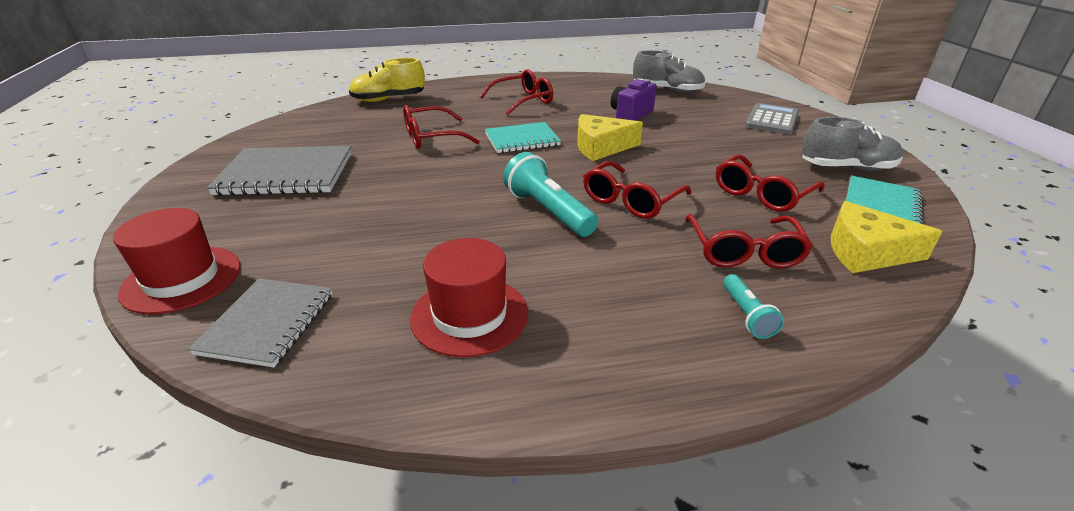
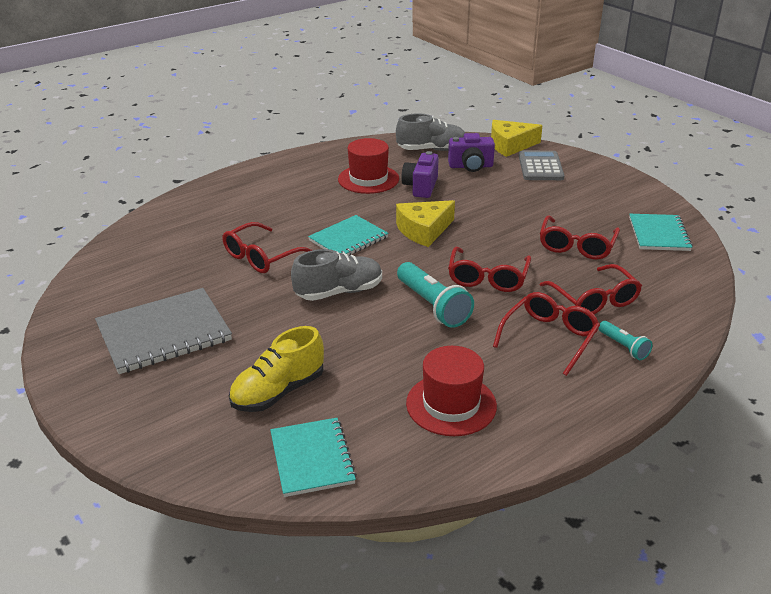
camera: 25 degrees left, 0 degrees up
(182, 279) = (197, 451): red hat -> red hat (368, 179)
(267, 323) = (312, 458): grey notebook -> turquoise notebook
(389, 99) = (166, 221): yellow shoe -> yellow shoe (278, 392)
(523, 101) = (307, 192): red glasses -> red glasses (549, 338)
(548, 211) = (433, 306): turquoise flashlight -> turquoise flashlight turned 150 degrees counterclockwise
(696, 108) = (471, 166): none -> purple camera
(846, 168) = (620, 205): grey shoe -> grey shoe (339, 292)
(866, 252) = (668, 277): yellow cheese -> yellow cheese (510, 145)

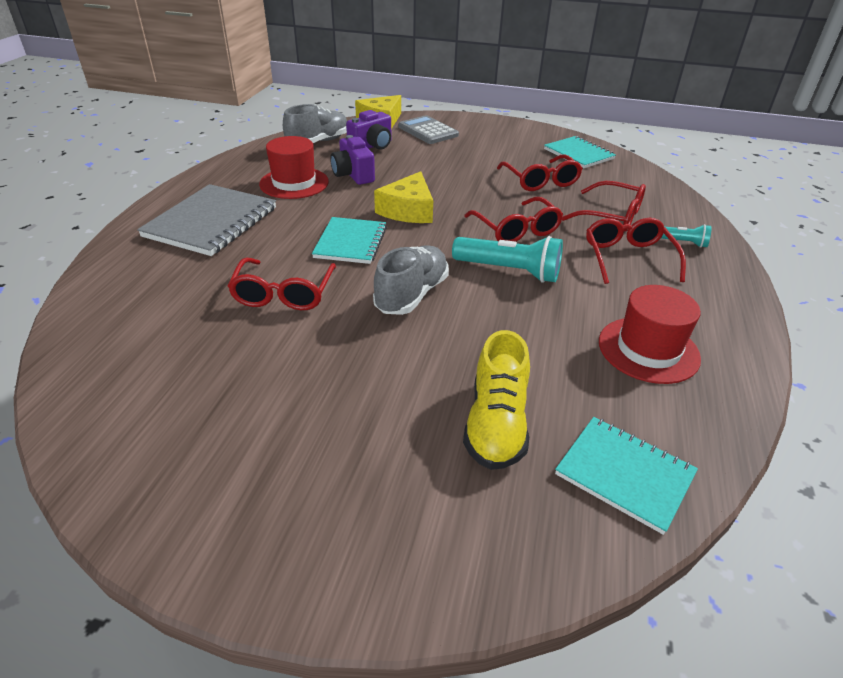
camera: 40 degrees left, 5 degrees up
(164, 333) = (280, 430): grey notebook -> grey notebook (211, 222)

